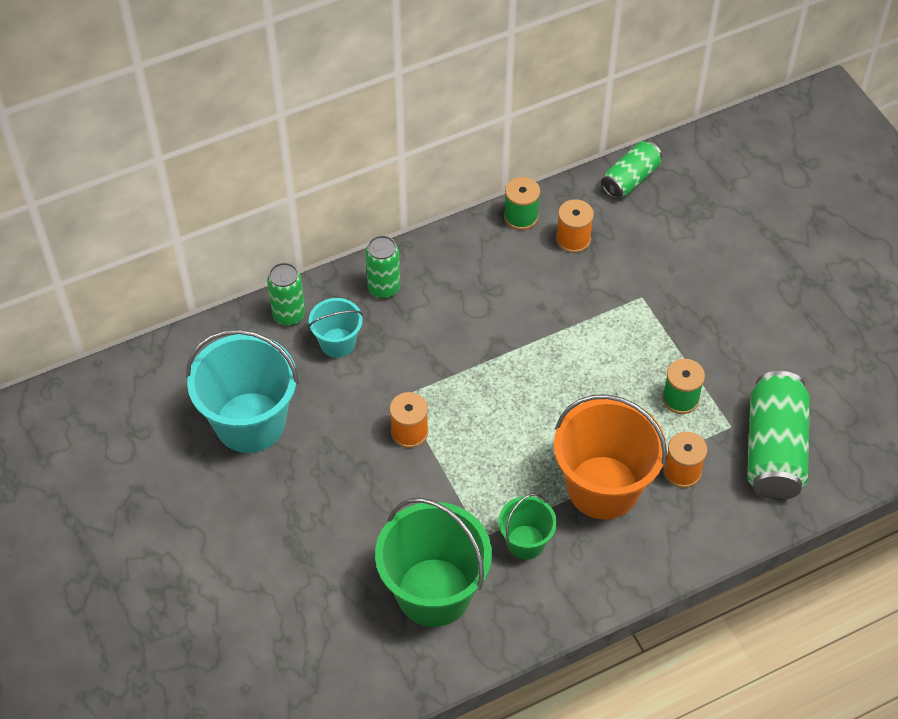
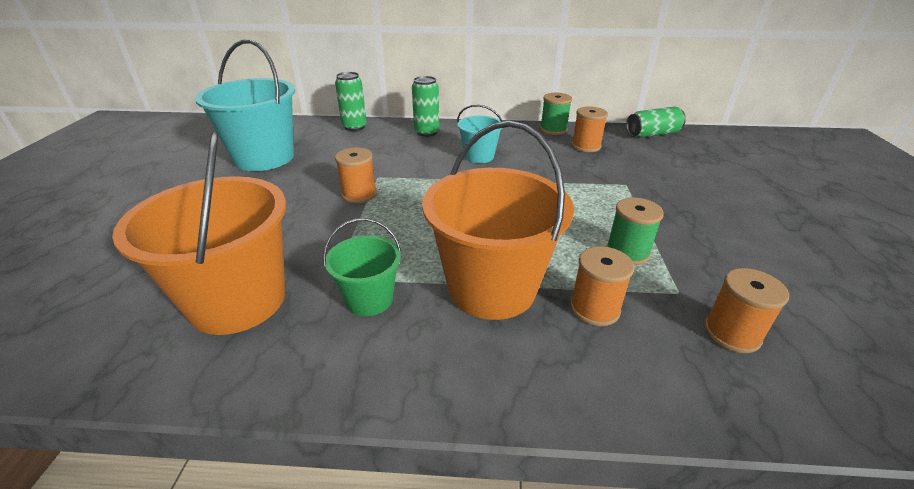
camera: 30 degrees right, 20 degrees down
(337, 343) = (367, 144): turquoise bucket -> turquoise bucket (479, 156)
(434, 592) = (238, 301): green bucket -> orange bucket
(773, 450) = (731, 333): green can -> orange spool

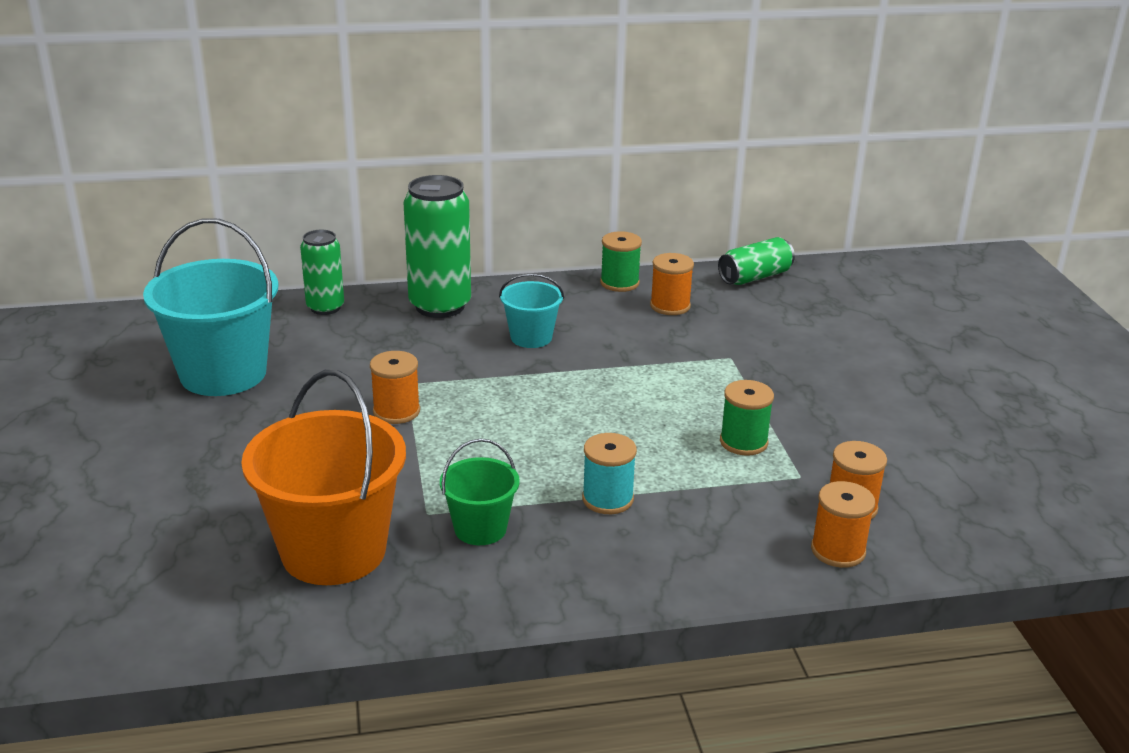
camera: 15 degrees left, 5 degrees down
(427, 132) = (440, 306): green can -> green can, size x1.66
(492, 288) = (607, 499): orange bucket -> turquoise spool
(594, 308) = (719, 504): orange spool -> orange spool (838, 550)

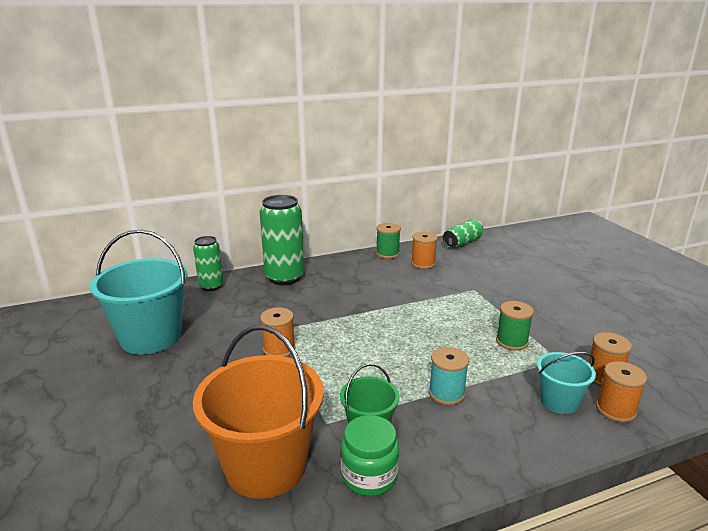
camera: 10 degrees left, 5 degrees down
(458, 580) = (369, 476): none -> green jar
(531, 337) = (349, 291): turquoise bucket -> turquoise bucket (559, 401)

